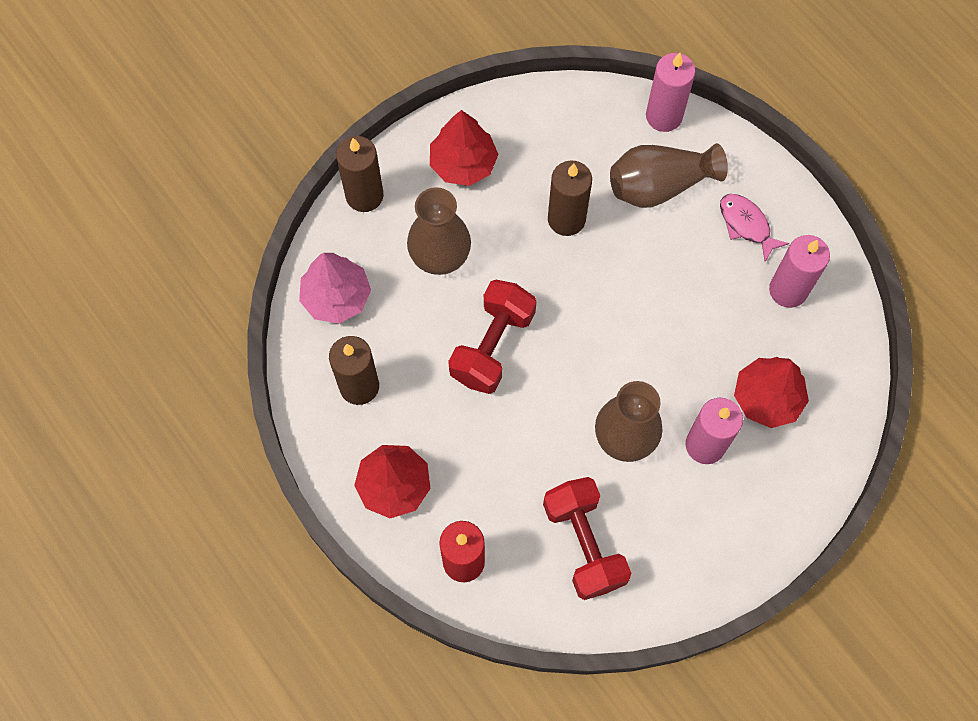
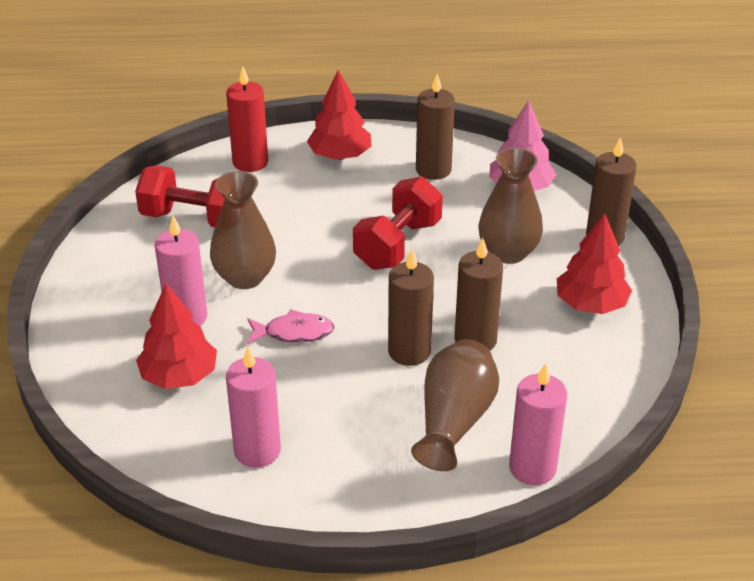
camera: 125 degrees right, 30 degrees down
(492, 346) = (397, 245): red dumbbell -> red dumbbell turned 60 degrees clockwise
(614, 256) = (409, 351): none -> brown candle
(746, 225) = (352, 460): pink fish -> pink fish (294, 333)

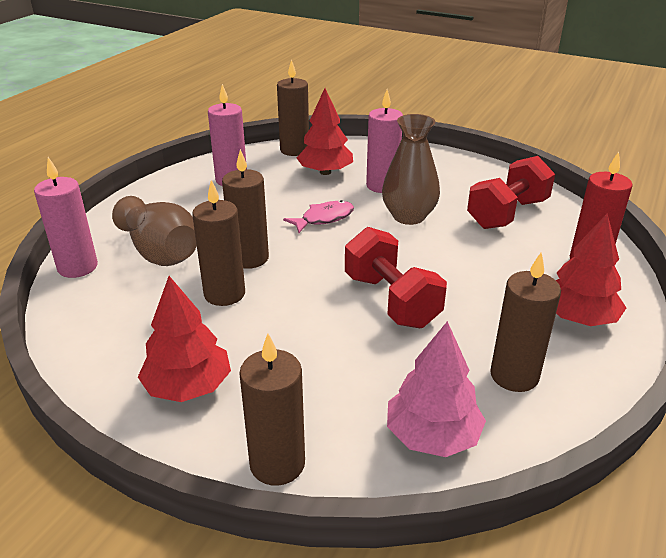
camera: 120 degrees right, 5 degrees down
(128, 432) = (294, 150): none -> brown candle
(294, 333) = (324, 218): pink fish -> pink fish turned 150 degrees counterclockwise
(508, 252) = (319, 366): brown vase -> none

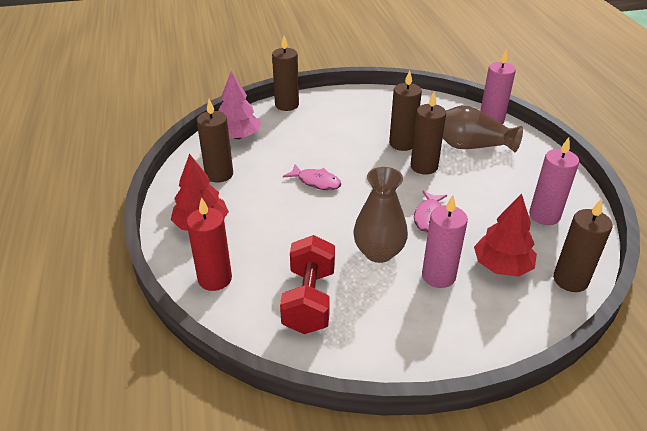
camera: 140 degrees right, 5 degrees up
(188, 386) = (353, 108): red tree -> none
(391, 300) = (316, 182): red dumbbell -> pink fish

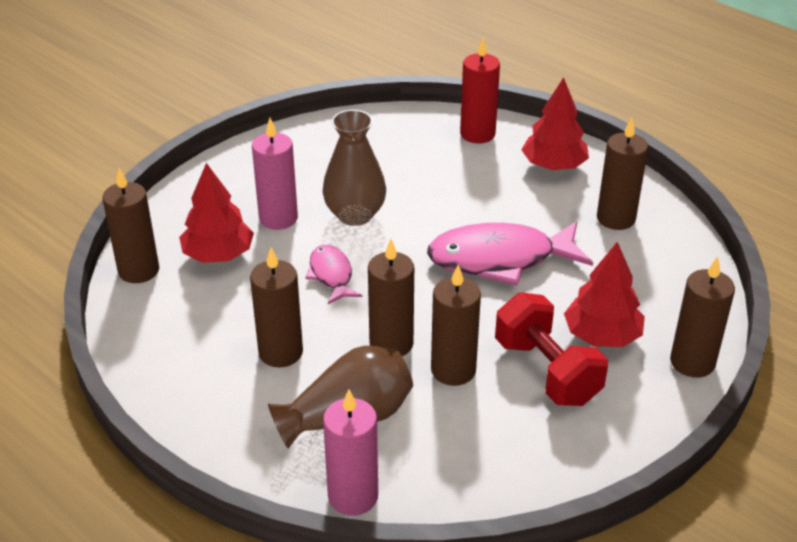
camera: 145 degrees right, 0 degrees up
(238, 136) = (673, 275): pink tree -> none
(309, 300) = (379, 153): red dumbbell -> red dumbbell (547, 371)
(312, 128) = (602, 336): none -> red tree
(316, 182) = (500, 259): pink fish -> pink fish, size x1.91
(491, 187) = (280, 352): none -> brown candle
(544, 215) = (192, 339): pink candle -> none

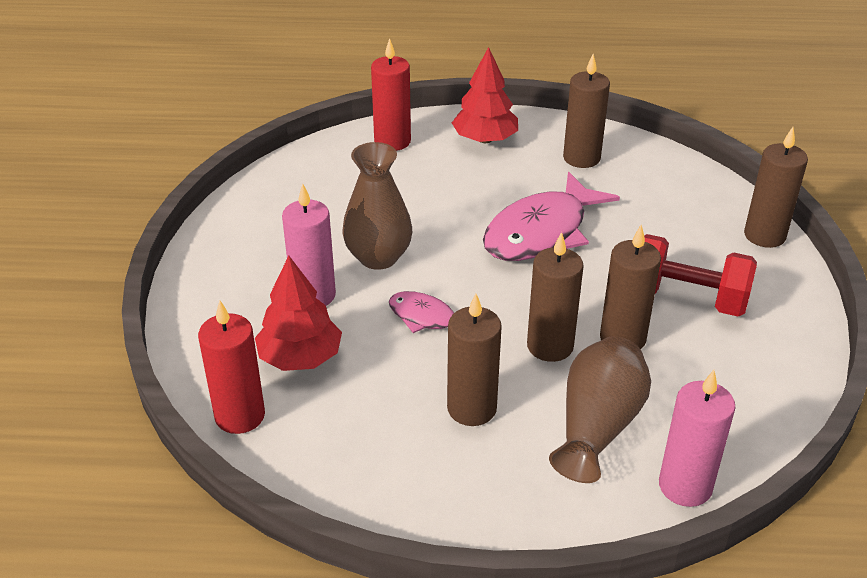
camera: 40 degrees left, 0 degrees up
(139, 270) = (240, 416): brown candle -> red candle
(602, 336) = (686, 250): red tree -> none

